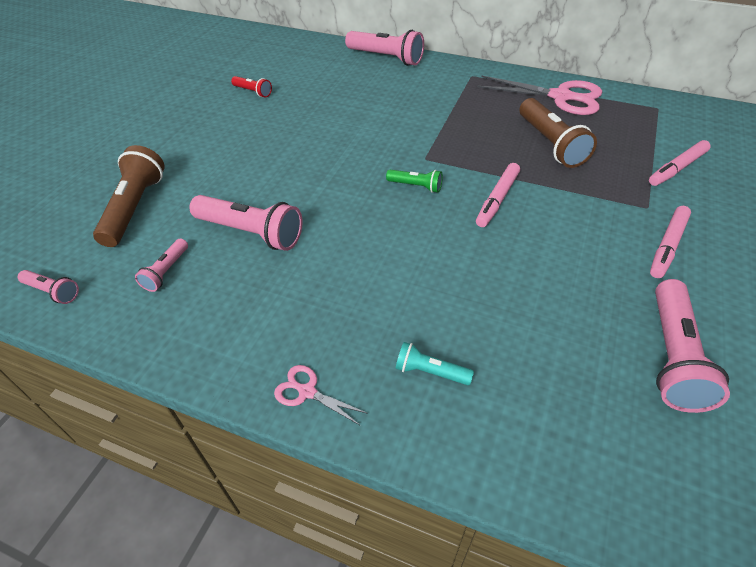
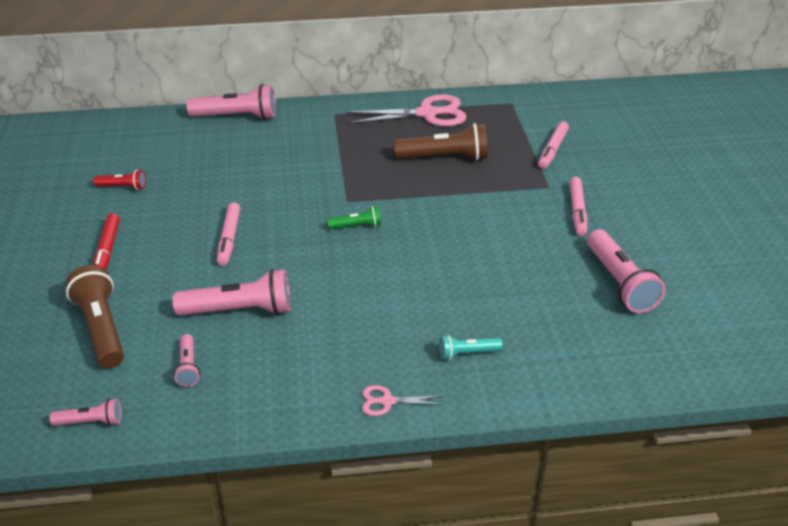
camera: 30 degrees left, 10 degrees down
(197, 141) = (107, 250): none -> red marker
(497, 199) = (432, 216): pink marker -> pink marker (229, 238)
(550, 144) = (445, 158): brown flashlight -> brown flashlight turned 45 degrees counterclockwise

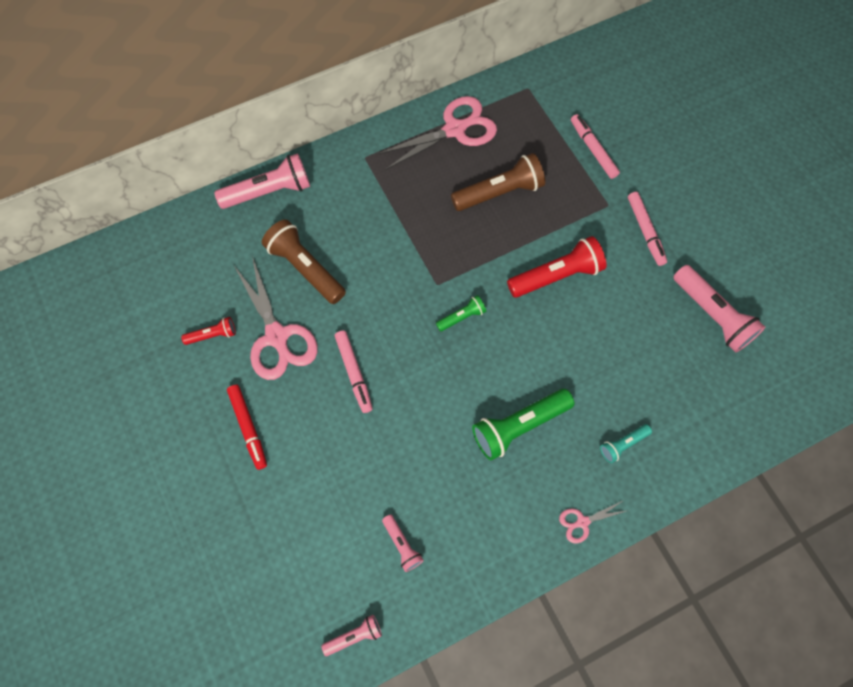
camera: 20 degrees left, 30 degrees up
(101, 329) = (301, 528): brown flashlight -> brown flashlight (305, 268)
(177, 200) = (277, 336): none -> pink scissors
(239, 311) = (411, 462): pink flashlight -> none
(364, 313) = (519, 426): none -> green flashlight
(468, 220) = (557, 276): none -> red flashlight
(553, 150) = (593, 149): pink marker -> pink marker turned 150 degrees clockwise

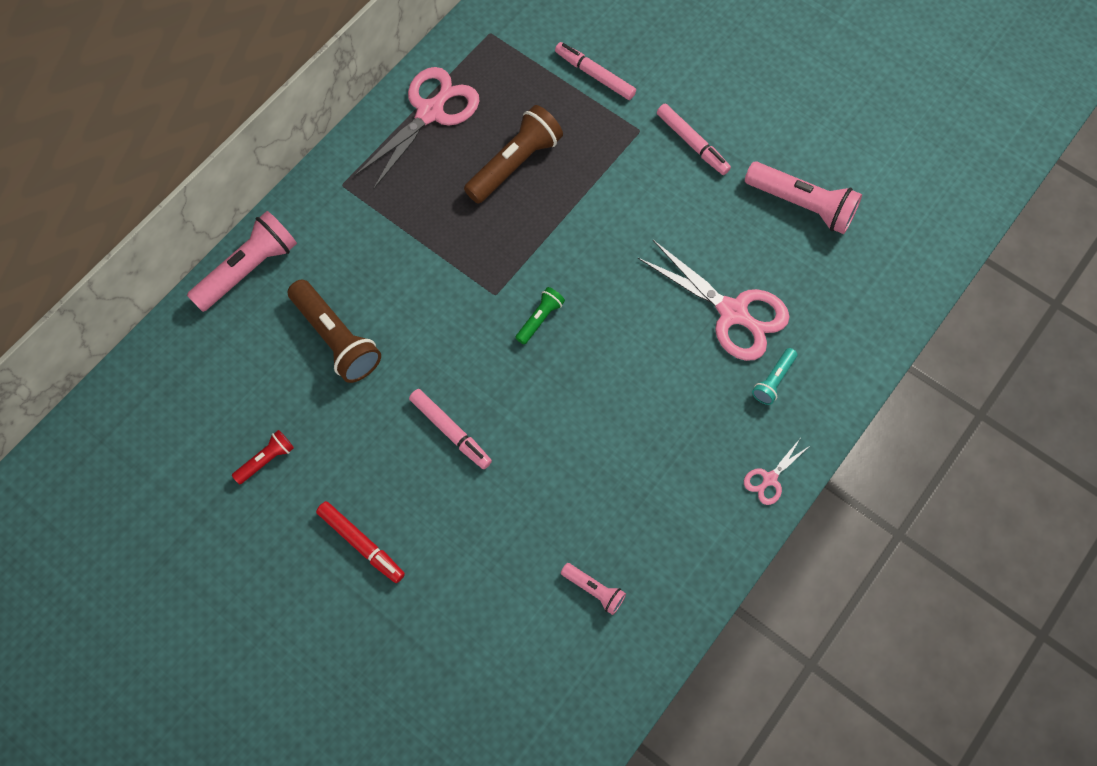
camera: 25 degrees left, 0 degrees up
(277, 336) = (342, 429): pink scissors -> pink scissors (732, 312)
(305, 268) = (336, 339): brown flashlight -> brown flashlight turned 150 degrees counterclockwise
(354, 636) = (590, 707): pink flashlight -> none
(519, 426) = (657, 409): green flashlight -> none
(557, 276) = (621, 231): red flashlight -> none

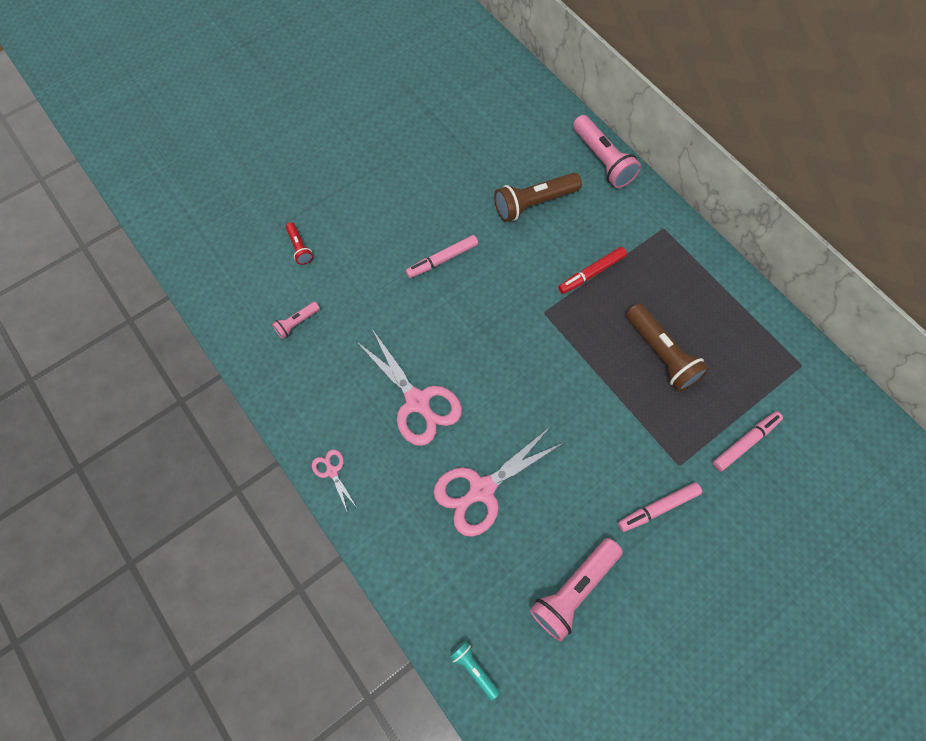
camera: 105 degrees right, 0 degrees up
(266, 460) = (456, 150): red flashlight -> red flashlight (299, 248)
(361, 543) = (381, 193): red marker -> red marker (591, 273)
(430, 112) = (722, 301): pink scissors -> pink scissors (417, 401)
(540, 319) = (515, 339): green flashlight -> none
(773, 380) = (412, 503): turquoise flashlight -> turquoise flashlight (474, 668)

